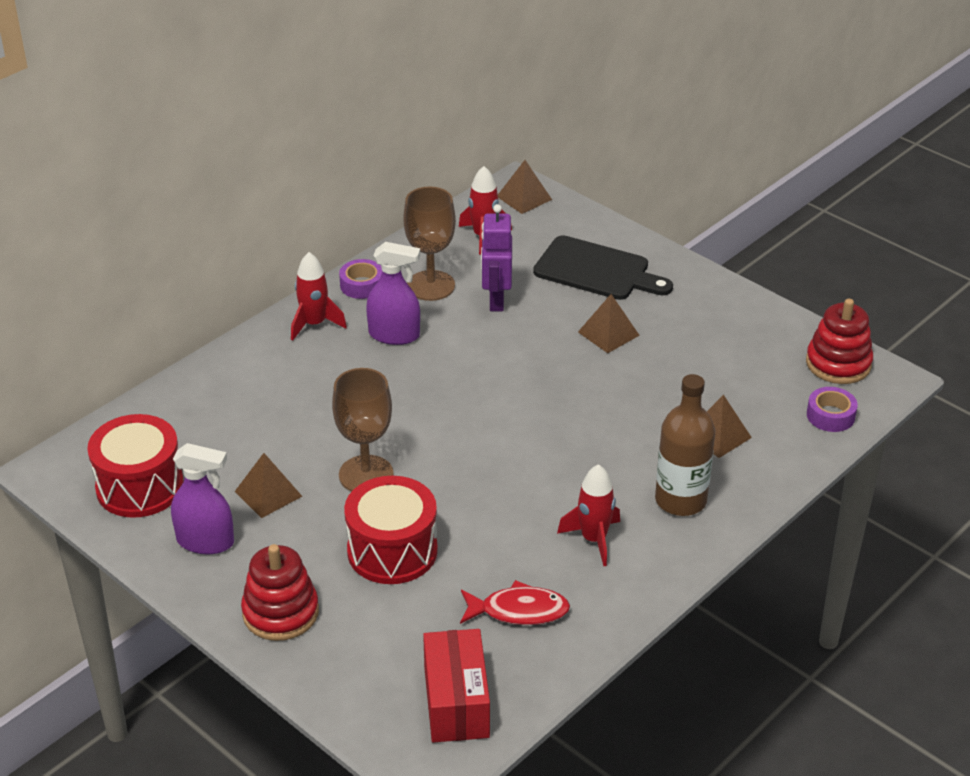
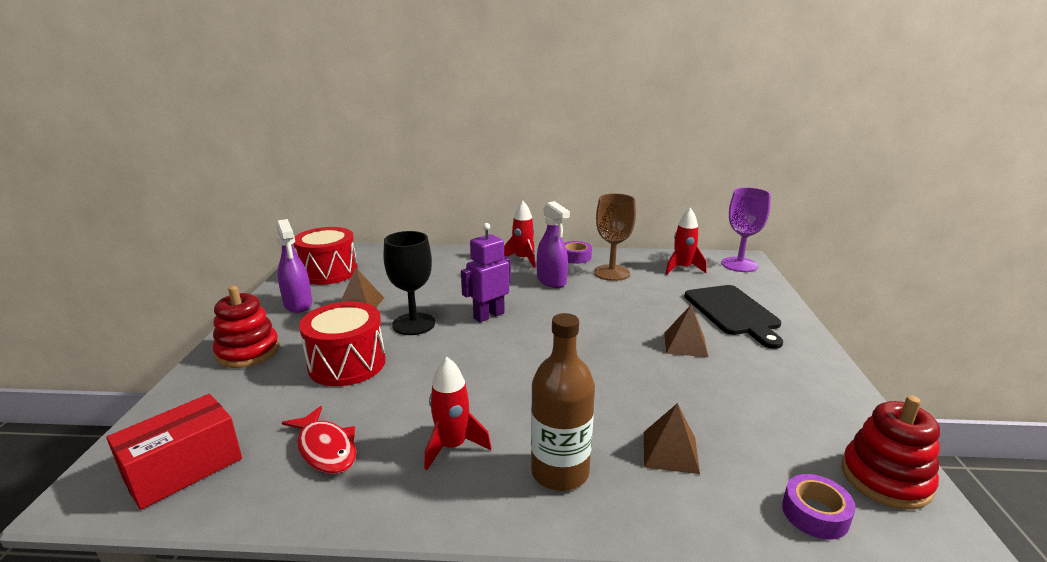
camera: 50 degrees right, 15 degrees down
(366, 475) = (413, 324): brown goblet -> black goblet
(496, 300) = (637, 295): purple robot -> purple robot (488, 315)
(524, 198) = (739, 264): brown pyramid -> purple goblet

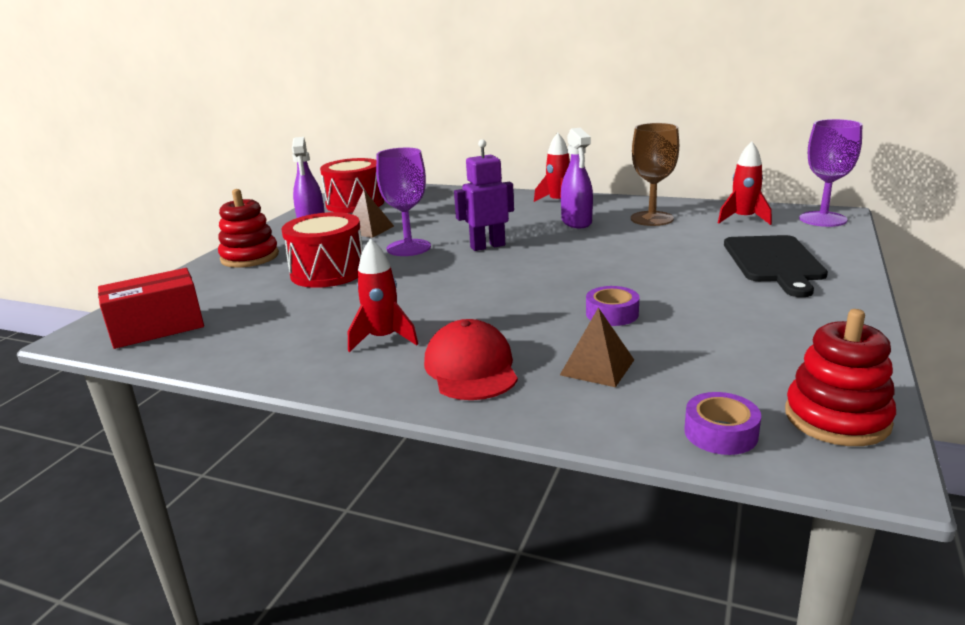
camera: 20 degrees right, 0 degrees up
(326, 449) = (273, 328): red fish -> none
(413, 324) = (408, 248): black goblet -> purple goblet
(560, 472) = (471, 368): brown bottle -> red cap
(575, 257) = (620, 203): purple tape -> purple tape (612, 314)
(685, 344) = (688, 285): brown pyramid -> none

